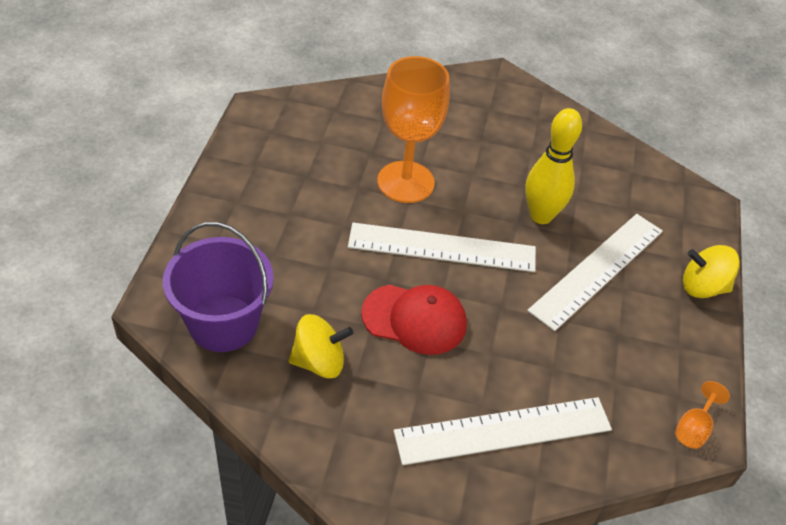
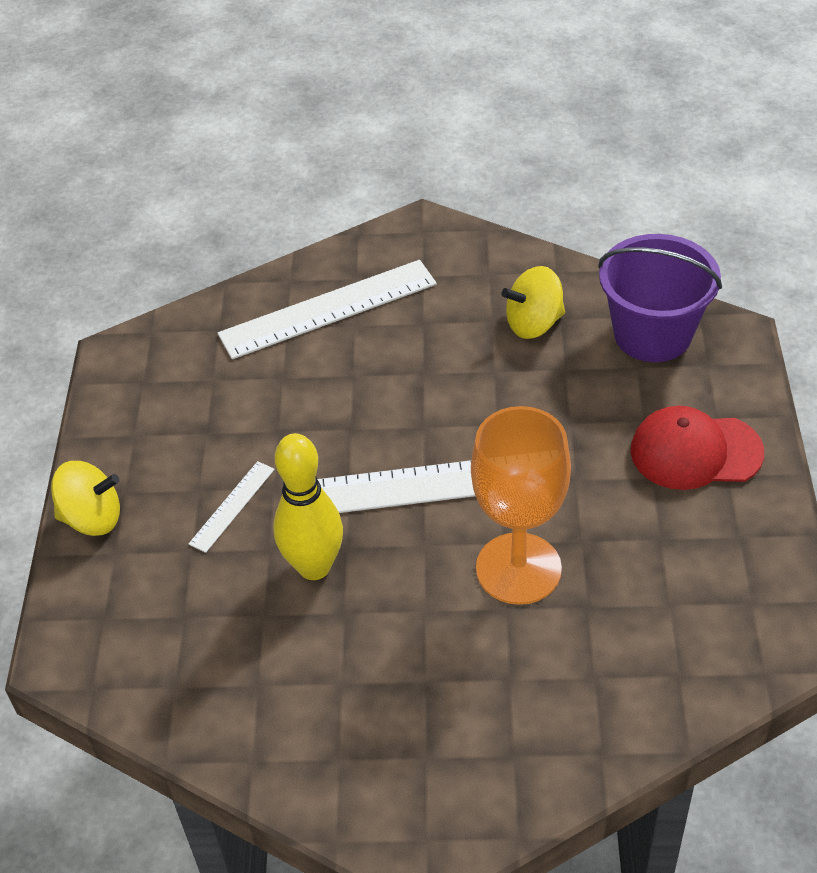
camera: 175 degrees right, 0 degrees up
(414, 319) = (447, 389): red cap -> red cap (695, 452)
(597, 269) = (232, 506): white ruler -> white ruler, size x0.48
(694, 428) = (129, 356): orange goblet -> none

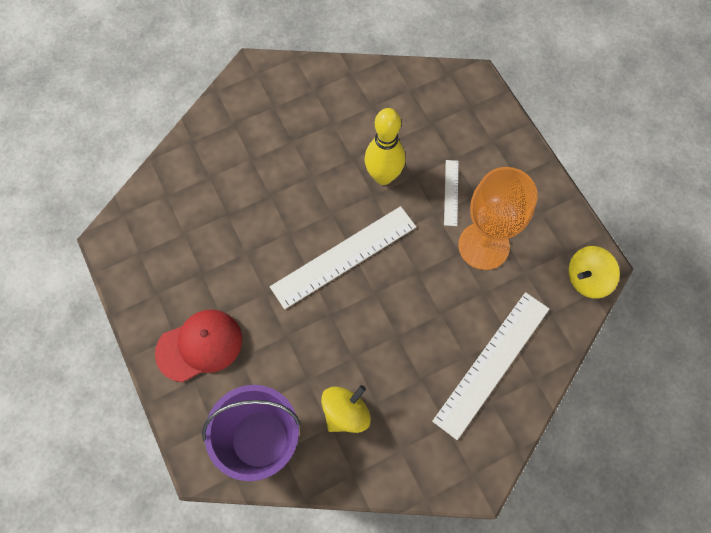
camera: 150 degrees right, 20 degrees up
(92, 518) = (520, 154): yellow spinning top -> yellow spinning top (587, 279)
(518, 568) = (273, 221): orange goblet -> orange goblet (483, 246)

